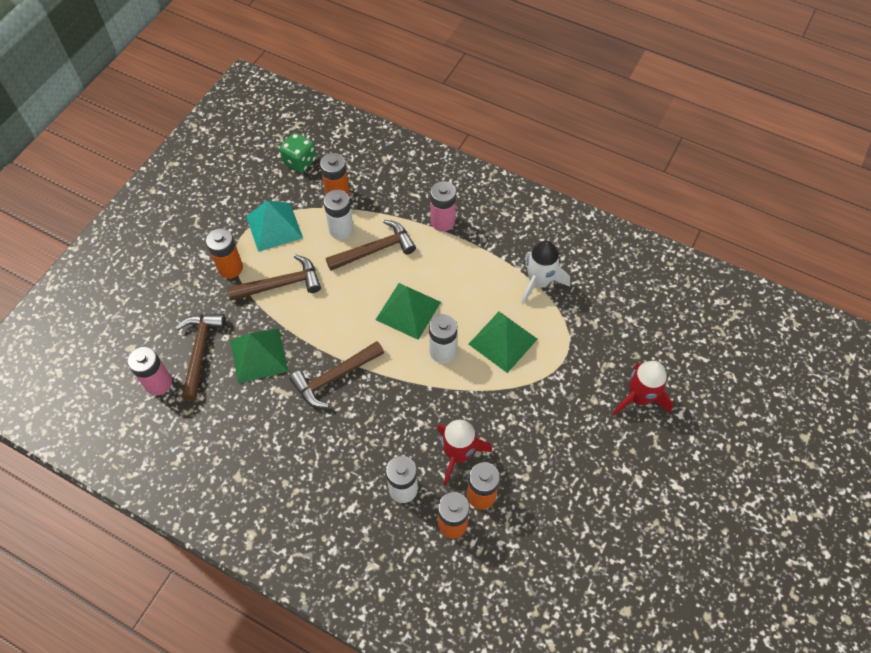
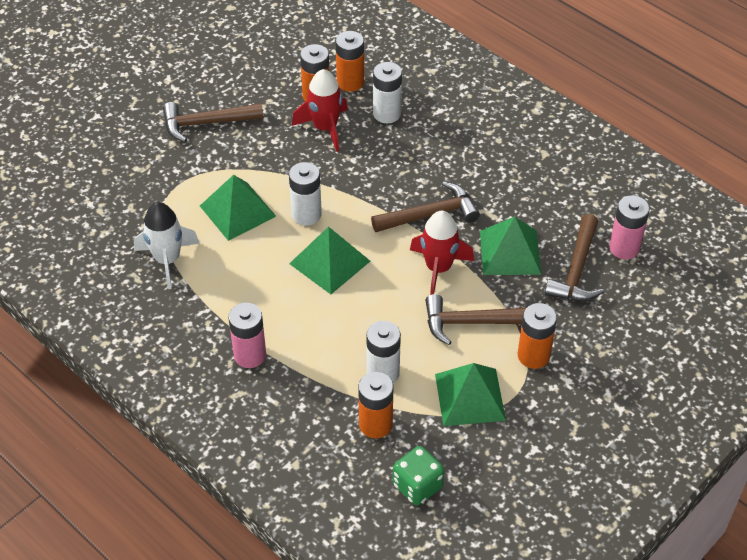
camera: 165 degrees left, 10 degrees down
(274, 226) = (470, 397): turquoise pyramid -> green pyramid
(375, 250) = (346, 338): brown hammer -> brown hammer (206, 123)
(639, 398) = (126, 135): red rocket -> red rocket (438, 268)

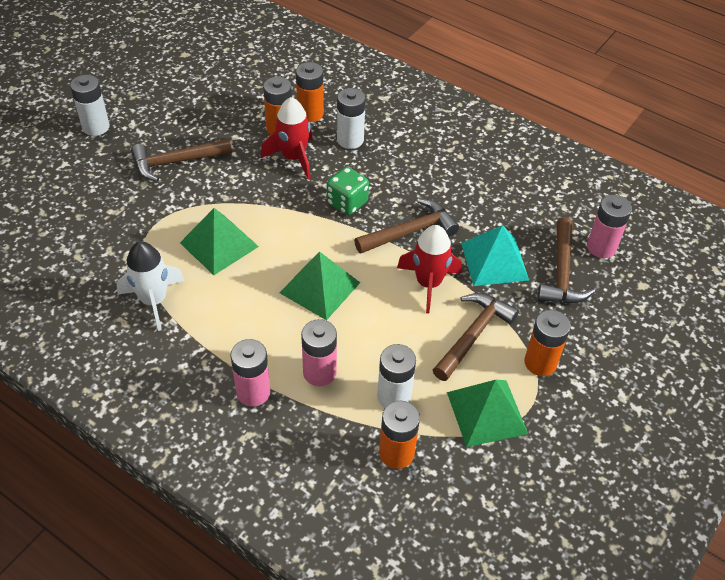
camera: 10 degrees left, 0 degrees up
(306, 214) = (288, 242): white battery -> white battery (96, 127)
(315, 343) = (319, 372): none -> pink battery
(417, 486) = (453, 516): green dice -> green dice (347, 203)
(472, 322) = (473, 335): brown hammer -> brown hammer turned 135 degrees clockwise
(510, 252) = (494, 261): green pyramid -> turquoise pyramid

